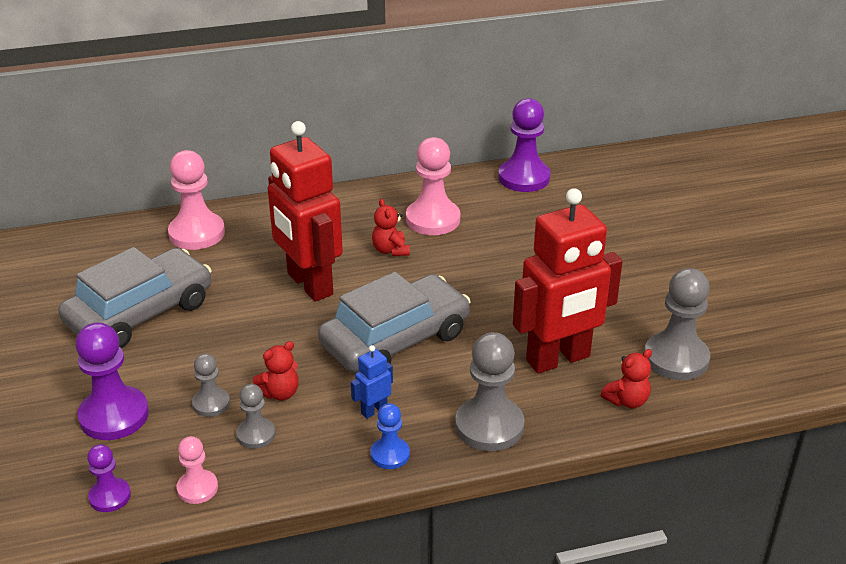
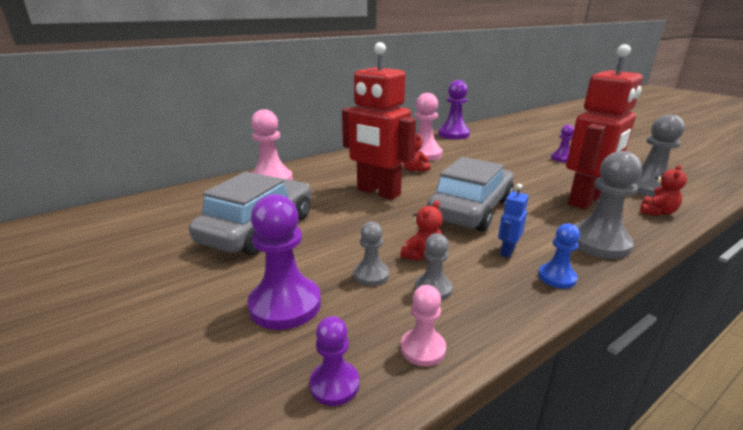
camera: 20 degrees left, 10 degrees down
(629, 270) = (561, 158): none -> purple pawn

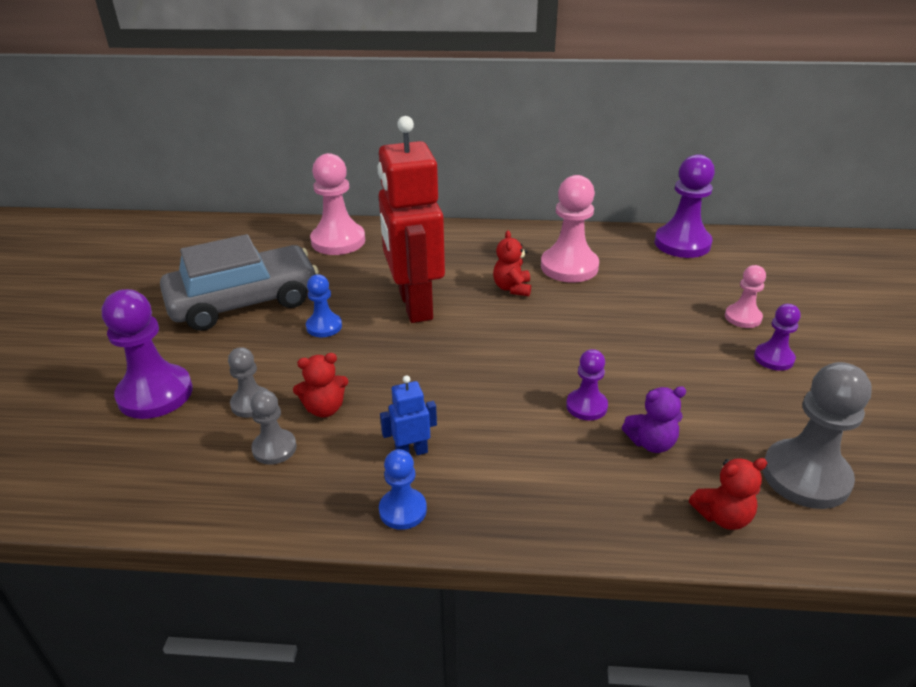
camera: 40 degrees right, 10 degrees up
(334, 384) = (92, 479): purple pawn -> purple pawn (586, 406)
(342, 220) = (324, 326): none -> blue pawn
(423, 349) = (180, 494): pink pawn -> pink pawn (743, 317)
(471, 209) = (473, 379): grey car -> none
(585, 200) = (651, 443): red robot -> purple teddy bear
(598, 243) = (534, 505): grey pawn -> none

